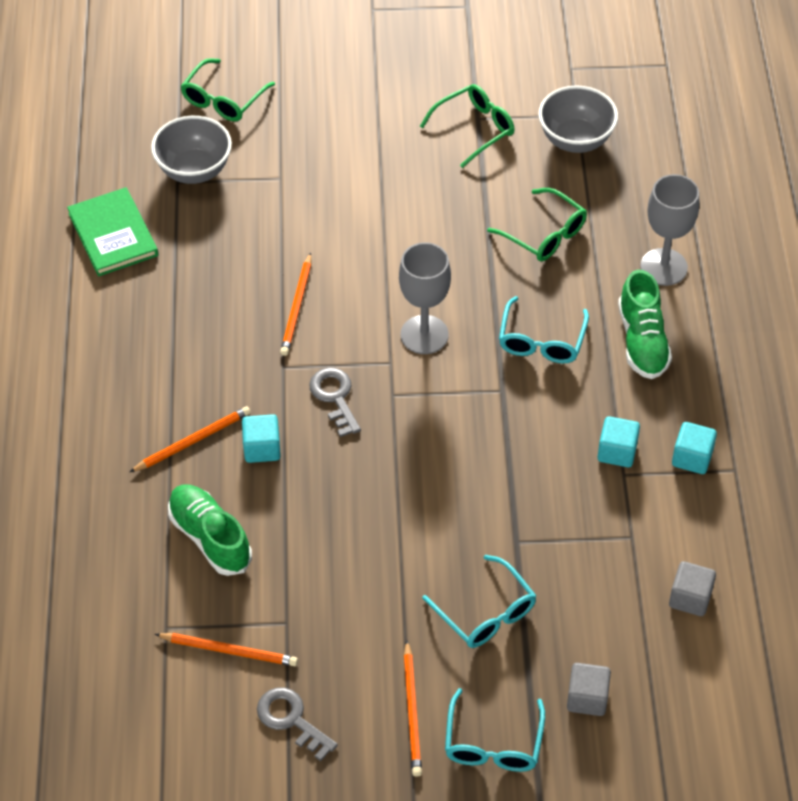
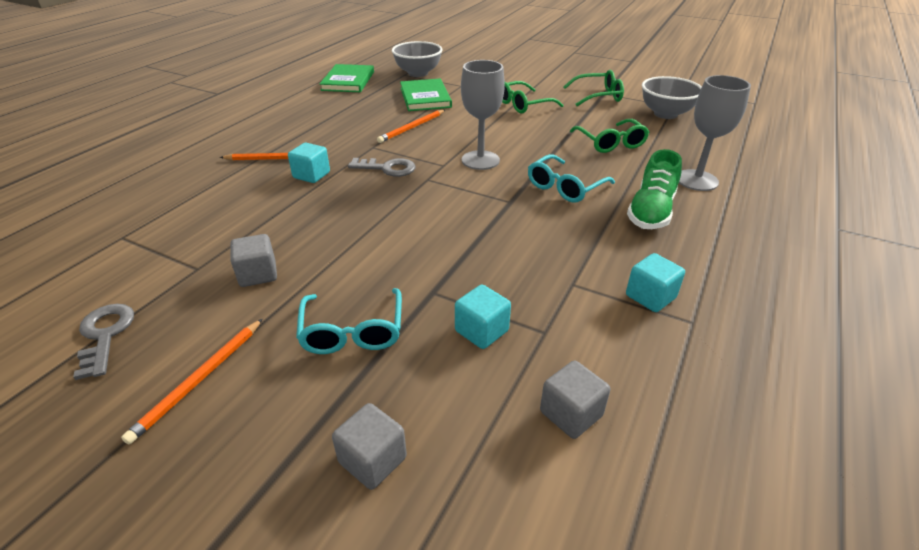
camera: 30 degrees right, 15 degrees down
(210, 537) = (219, 203): green shoe -> none
(223, 100) = (461, 59): green glasses -> green glasses (523, 105)
(229, 650) = (136, 268): orange pencil -> none
(256, 230) = (425, 97): none -> green book
(335, 397) = (387, 168): grey key -> grey key turned 90 degrees clockwise
(349, 600) = (258, 274): none -> grey cube
(493, 744) = (232, 453): turquoise glasses -> none
(617, 452) = (577, 267): turquoise cube -> turquoise cube (481, 331)

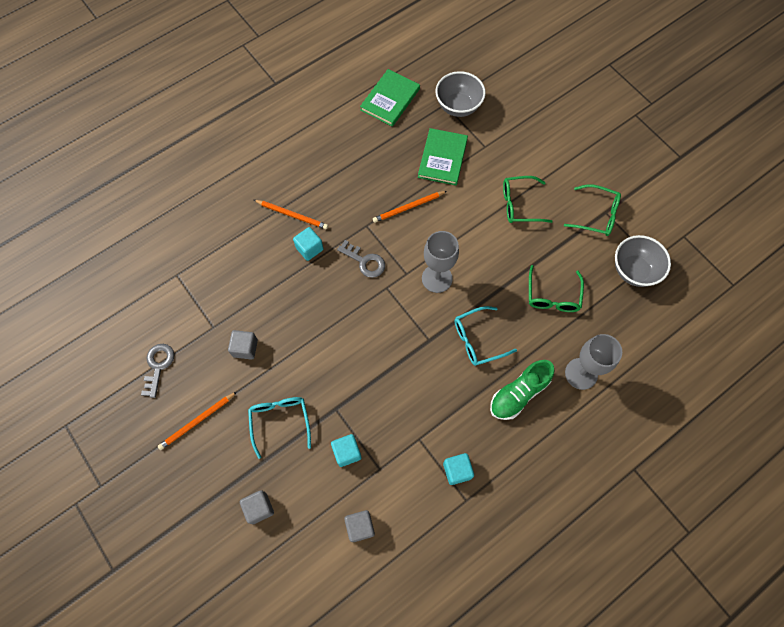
camera: 25 degrees right, 30 degrees up
(352, 332) = (280, 421): turquoise glasses -> turquoise glasses turned 150 degrees clockwise

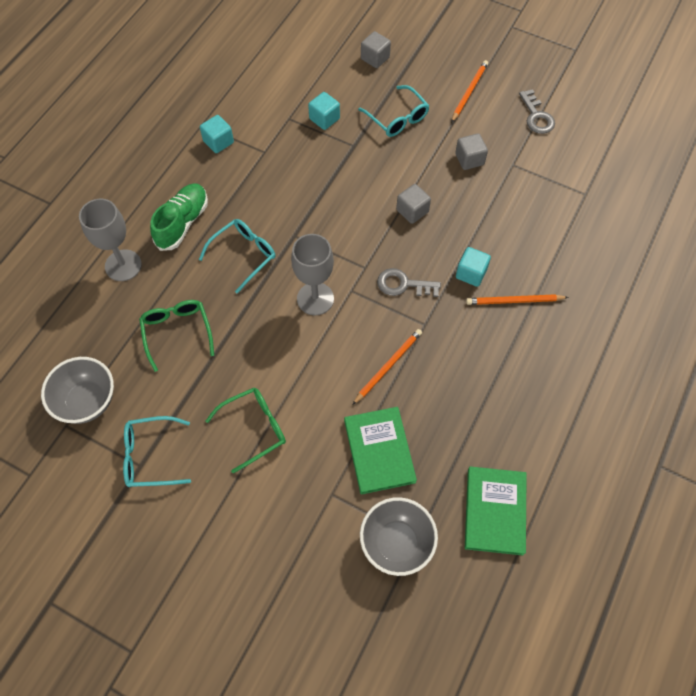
camera: 155 degrees right, 5 degrees down
(360, 527) = (284, 76): grey cube -> grey cube (412, 211)
(597, 215) = (150, 456): green glasses -> turquoise glasses

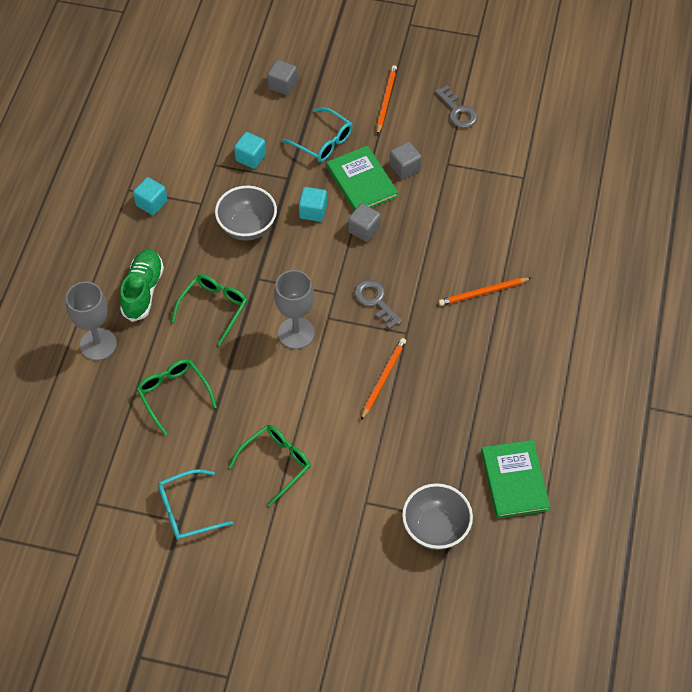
camera: 15 degrees left, 5 degrees down
(87, 401) = (109, 477): grey bowl -> grey bowl (247, 227)
(244, 255) = (214, 308): turquoise glasses -> green glasses
(379, 451) = (397, 455): green book -> green book (362, 181)
(403, 284) = (375, 301): grey key -> grey key turned 60 degrees clockwise
(471, 273) = (436, 276): turquoise cube -> turquoise cube (313, 211)

